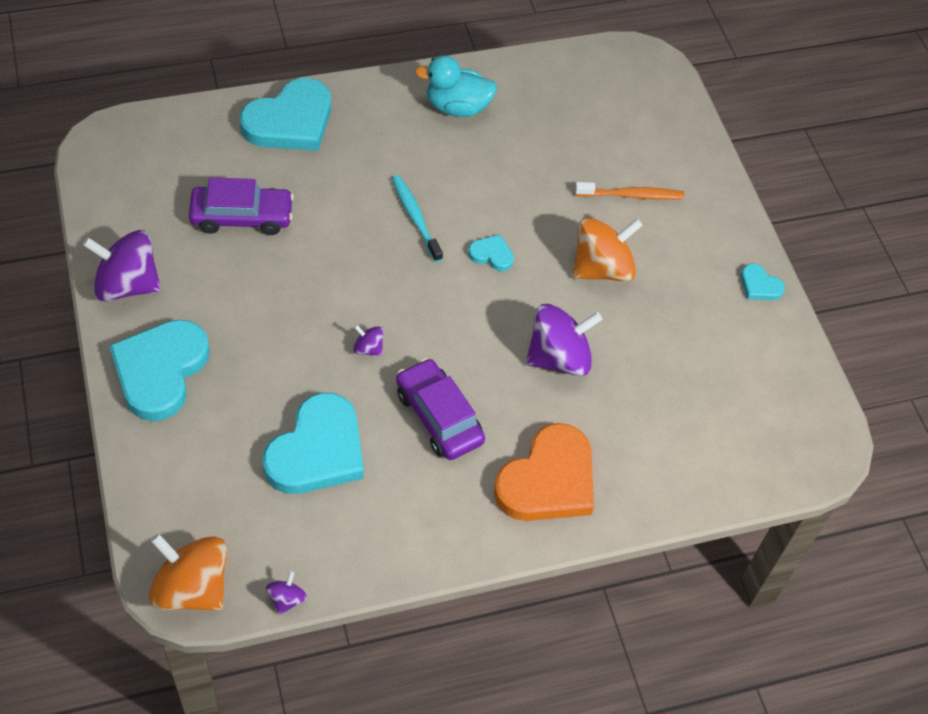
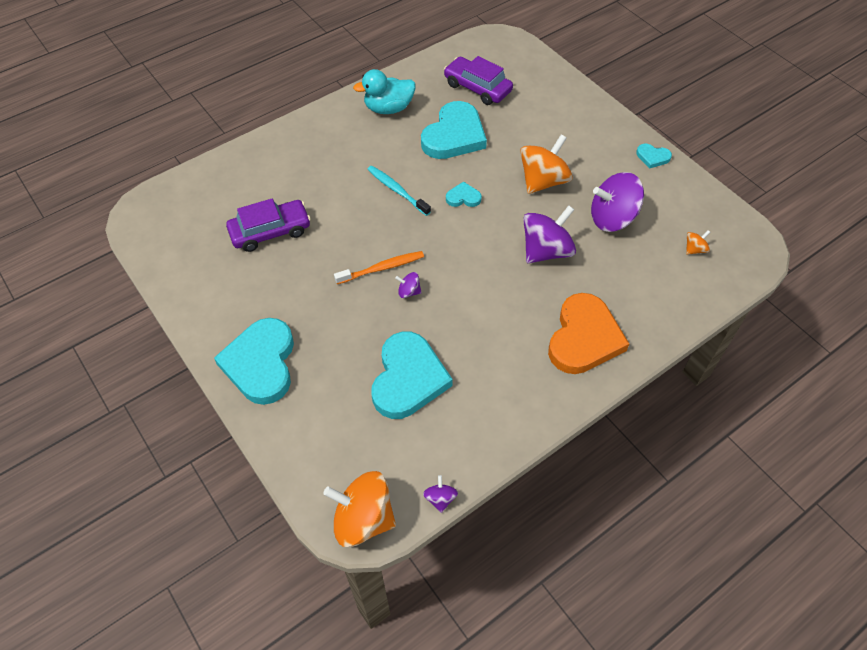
camera: 15 degrees left, 0 degrees up
(127, 285) = (206, 309): purple spinning top -> purple spinning top (612, 218)
(290, 121) = (274, 155): turquoise heart -> turquoise heart (454, 135)
(439, 417) = (484, 321): purple car -> purple car (477, 88)
(631, 195) = (537, 127): orange toothbrush -> orange toothbrush (382, 268)
(746, 423) = (694, 249): none -> orange spinning top

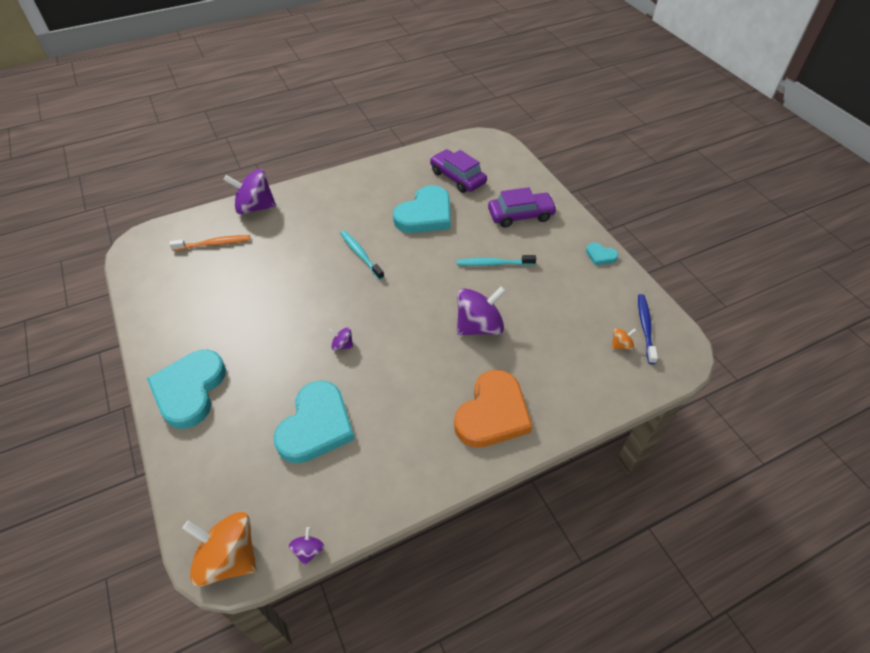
camera: 10 degrees right, 5 degrees down
(270, 231) = (240, 275): purple car -> purple car (520, 215)
(382, 268) = (325, 320): orange toothbrush -> orange toothbrush (214, 244)
(388, 108) = (375, 185): turquoise duck -> none
(463, 197) = (417, 268): turquoise heart -> none
(543, 181) = (493, 264): orange spinning top -> turquoise toothbrush
(612, 218) = (549, 305): purple spinning top -> purple spinning top (255, 207)
(715, 227) = (645, 327): none -> blue toothbrush

